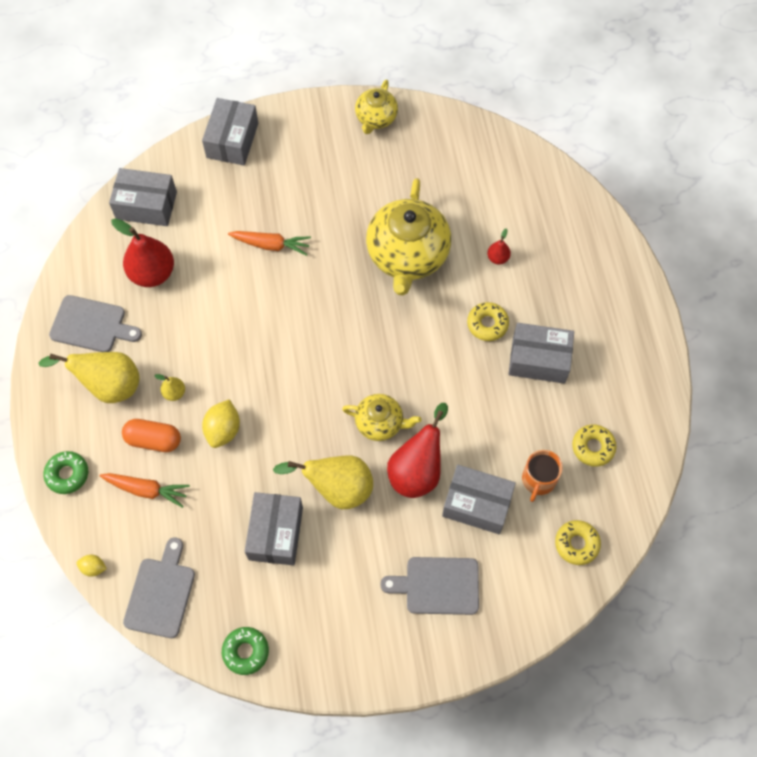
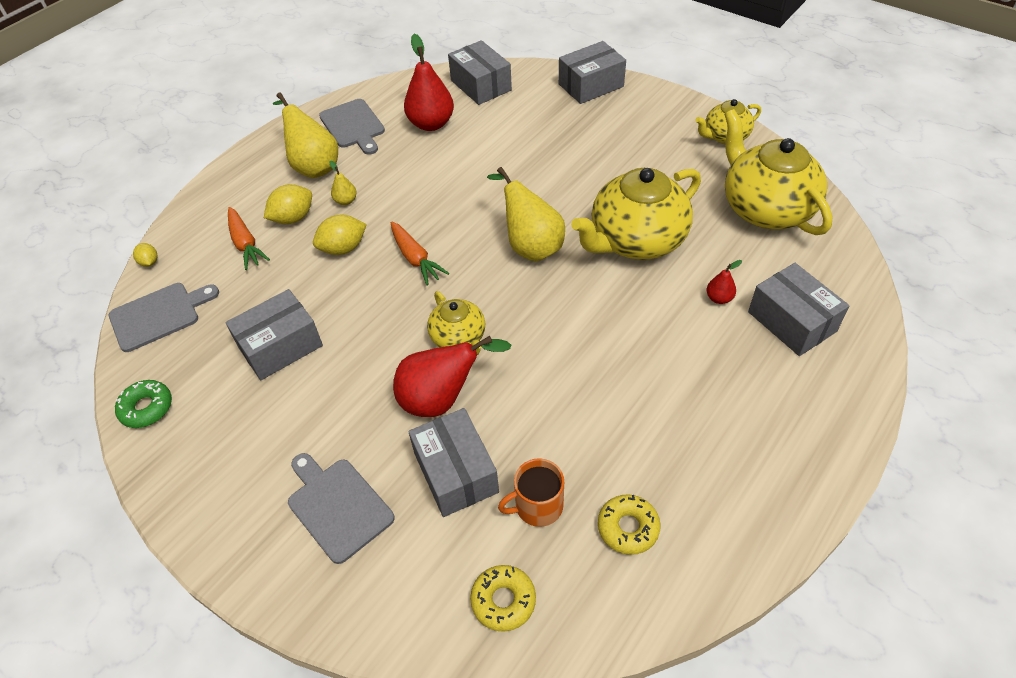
camera: 50 degrees right, 15 degrees down
(67, 474) = (218, 196): green donut -> none
(153, 440) = (293, 218): orange capsule -> yellow lemon
(271, 245) = (535, 162): orange carrot -> orange carrot (415, 259)
(337, 488) = (364, 356): yellow pear -> yellow pear (530, 245)
(459, 163) = (765, 209): none -> yellow teapot
(487, 324) = (646, 340): yellow donut -> none
(538, 360) = (662, 406): grey box -> grey box (791, 321)

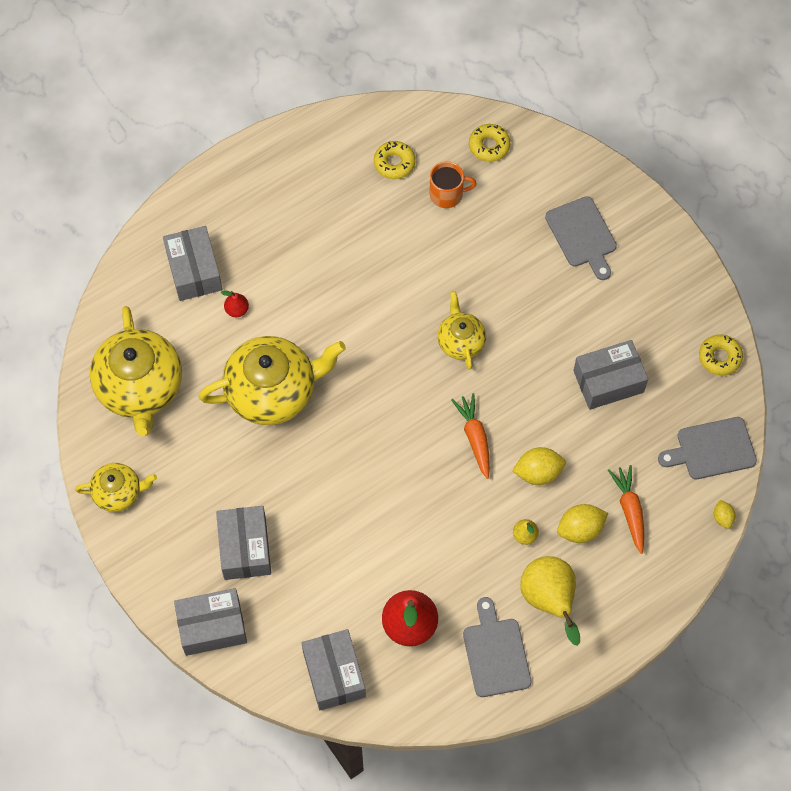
camera: 165 degrees left, 15 degrees up
(146, 408) = (719, 357): green donut -> yellow donut
(442, 399) = (489, 292): red pear -> none
(456, 472) = (495, 233): grey box -> grey box (245, 548)
(530, 245) = (367, 417): yellow pear -> none

